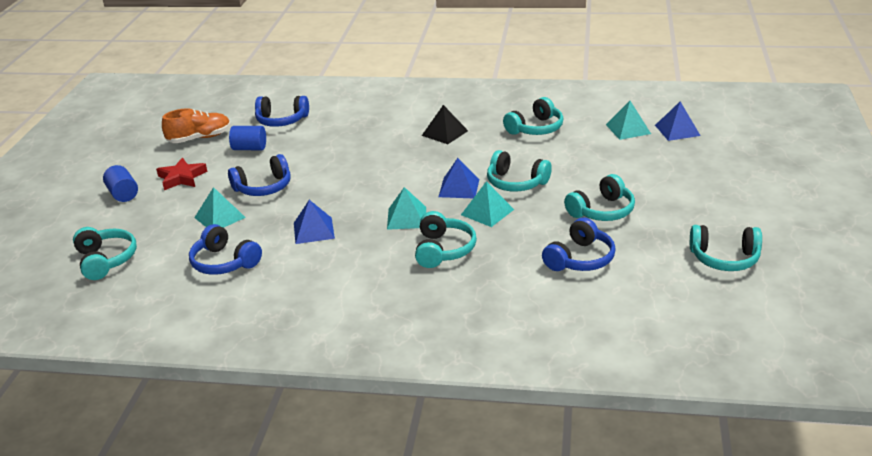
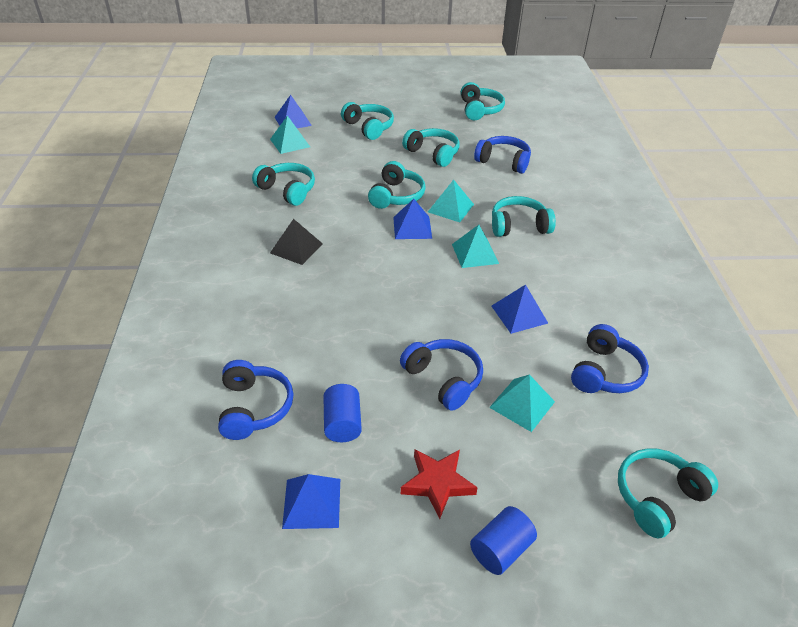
camera: 105 degrees left, 10 degrees up
(200, 138) = (312, 503): orange shoe -> blue pyramid
(665, 174) = (369, 127): none -> turquoise headphones

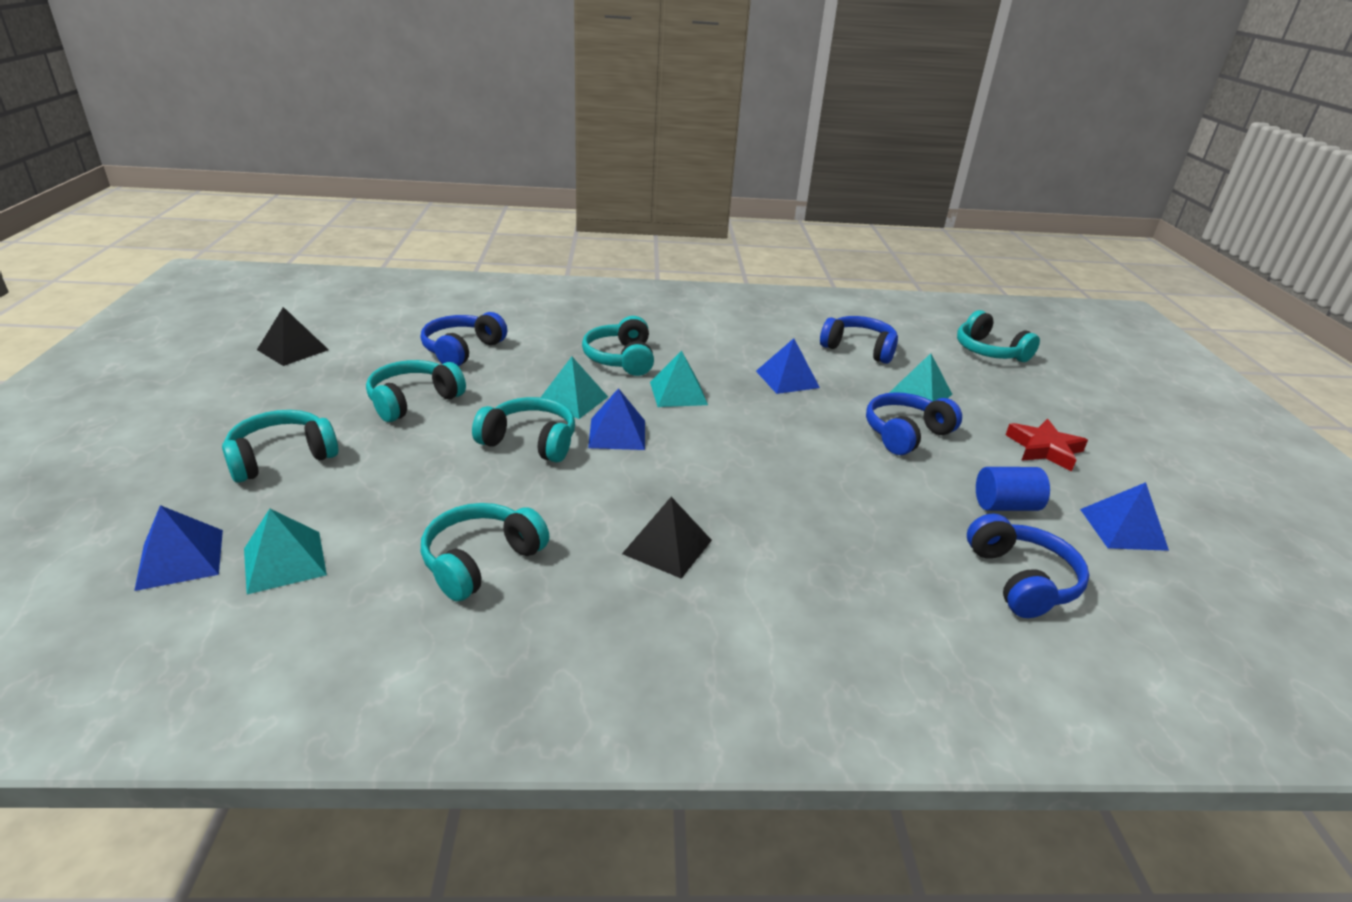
camera: 90 degrees left, 10 degrees down
(254, 408) = (1021, 580): blue headphones -> blue headphones turned 90 degrees clockwise
(479, 110) = (292, 349): turquoise headphones -> black pyramid
(500, 550) = (1090, 424): blue cylinder -> none

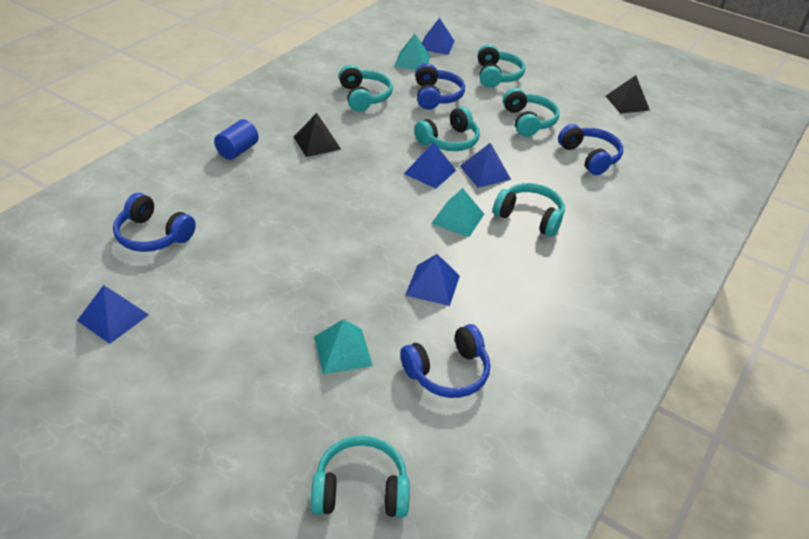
camera: 125 degrees right, 10 degrees up
(572, 400) = (485, 172): turquoise pyramid -> blue pyramid
(905, 434) = (305, 296): blue headphones -> blue headphones (436, 96)
(1005, 506) = (195, 281): blue cylinder -> blue cylinder (237, 150)
(1044, 449) = (207, 361): red star -> none

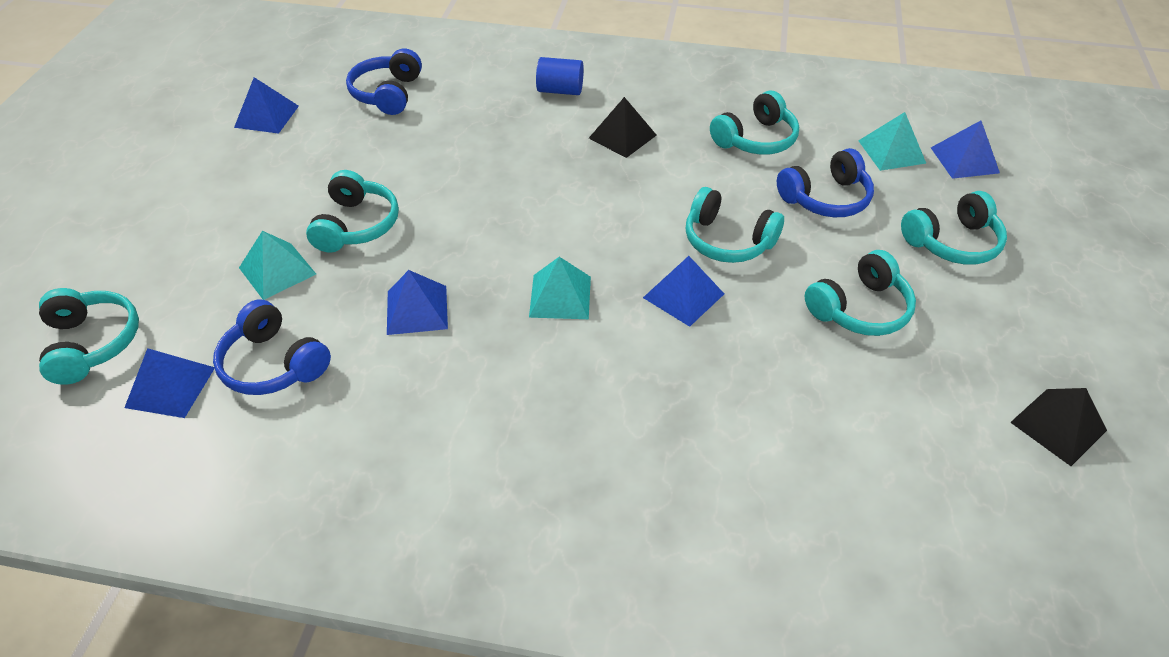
camera: 70 degrees right, 5 degrees up
(430, 172) = (641, 243): blue pyramid -> blue pyramid (170, 387)
(529, 217) = (614, 368): turquoise headphones -> turquoise headphones (356, 225)
(589, 157) = (829, 406): blue headphones -> none

